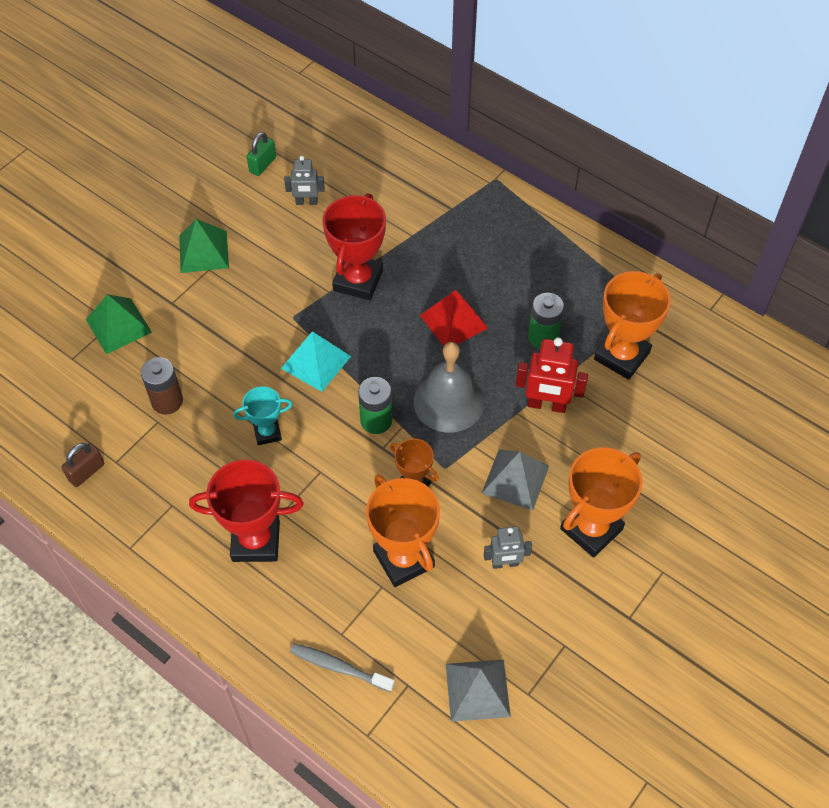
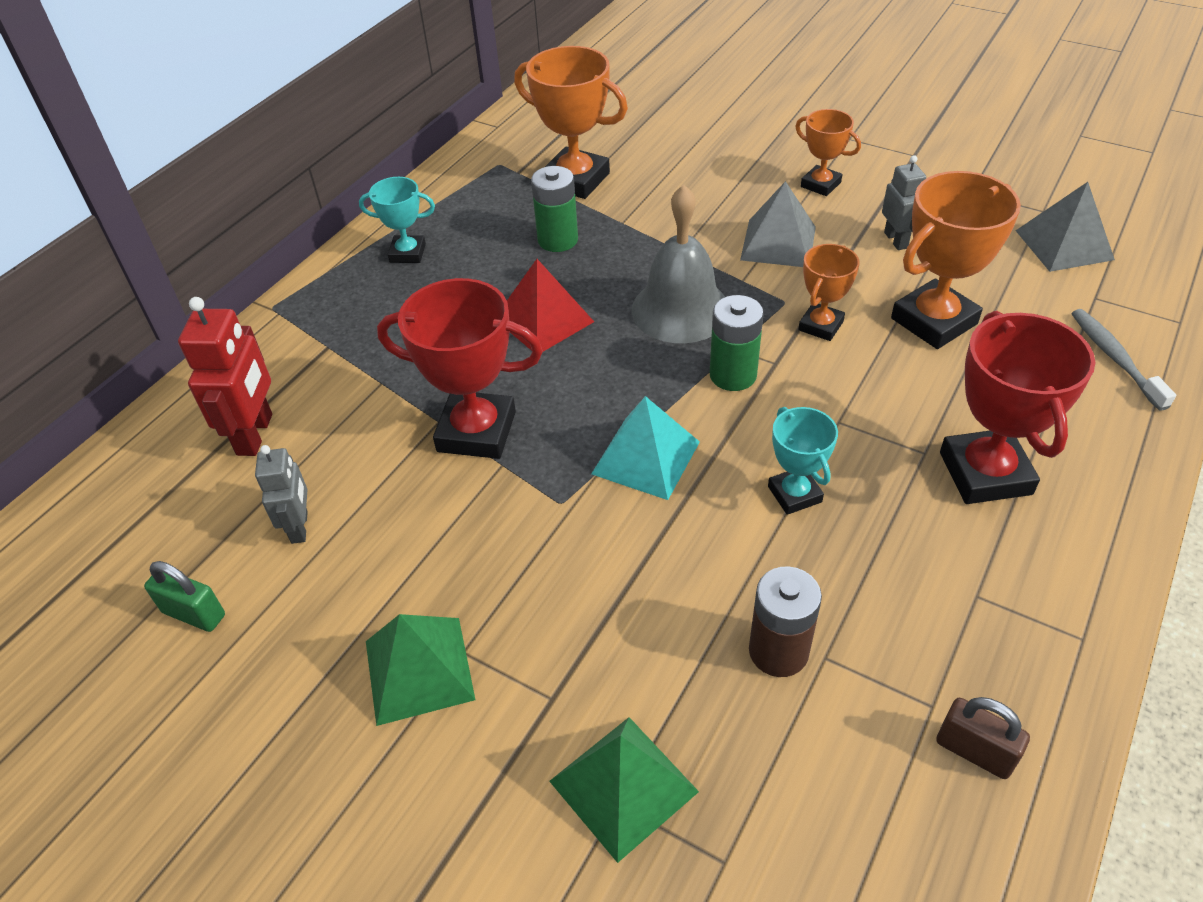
camera: 95 degrees left, 10 degrees down
(339, 667) = (1114, 358): grey toothbrush -> grey toothbrush turned 150 degrees clockwise
(542, 248) = (407, 253): none -> turquoise trophy
(546, 405) = (662, 228): red robot -> red robot (255, 434)
(591, 529) = (820, 184): orange trophy -> orange trophy, size x0.57

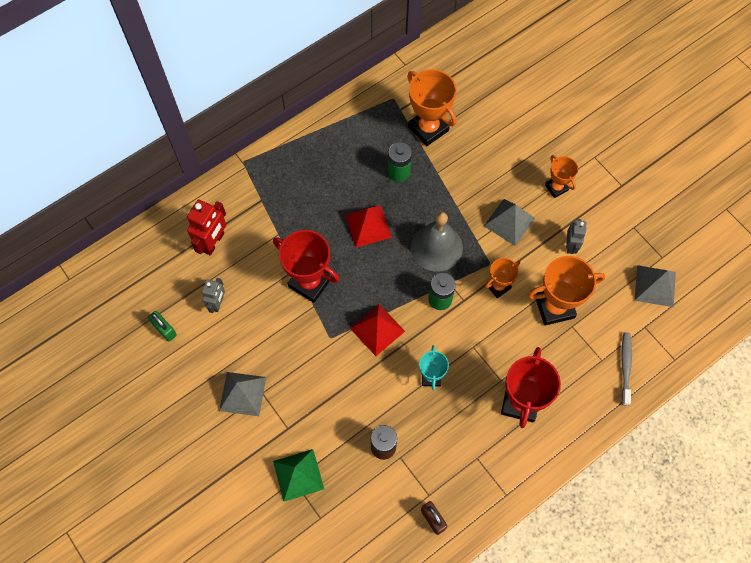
camera: 20 degrees right, 20 degrees up
(407, 253) = (320, 150): turquoise trophy -> none
(419, 669) = (242, 393): green pyramid -> grey pyramid
(645, 457) = (377, 329): turquoise pyramid -> red pyramid

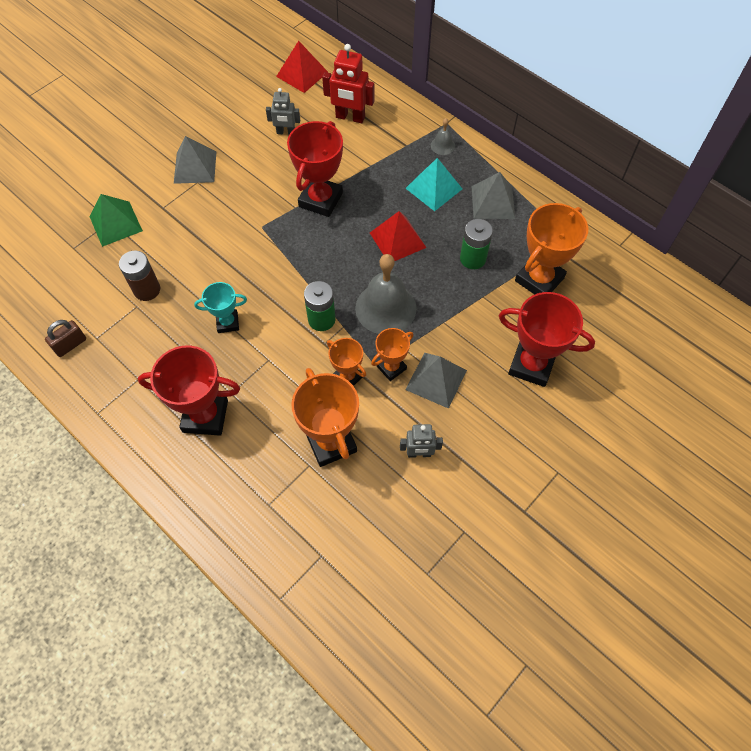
camera: 80 degrees right, 5 degrees down
(164, 329) = (253, 99): green padlock -> none
(269, 170) = (442, 145): none -> grey bell
(317, 187) = (433, 188): none -> turquoise pyramid
(377, 329) = (276, 266): red pyramid -> red pyramid (302, 74)
(505, 153) = (531, 365): none -> red trophy
(556, 187) = (498, 429): orange trophy -> orange trophy (391, 367)
(625, 367) = (262, 534): grey toothbrush -> none
(655, 286) = (382, 566): grey pyramid -> grey pyramid (493, 202)

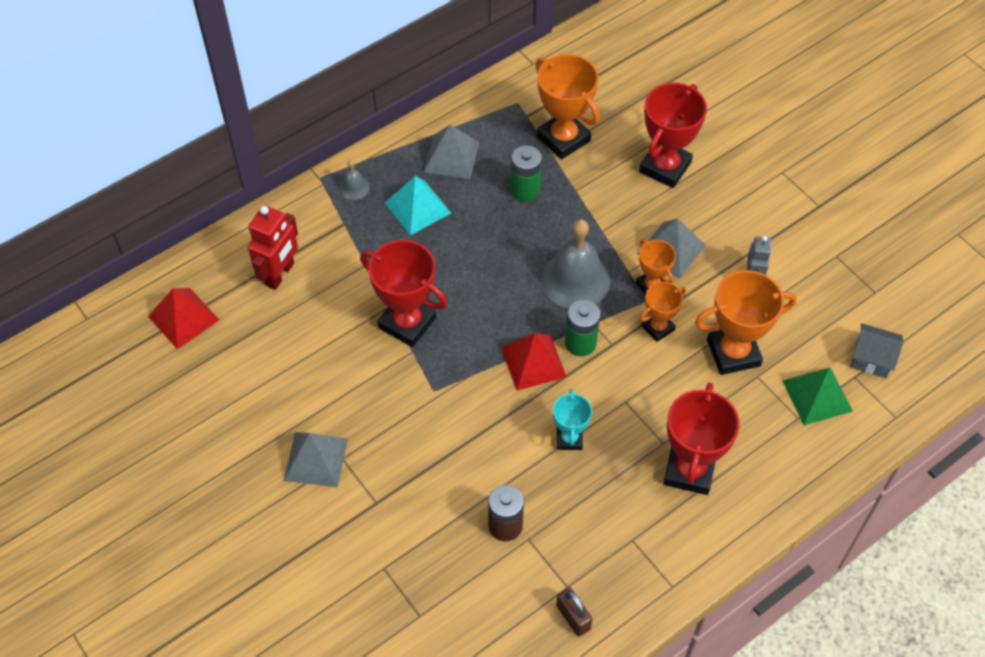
camera: 80 degrees left, 5 degrees down
(115, 223) = (390, 561): green pyramid -> green pyramid (817, 396)
(286, 132) = (284, 348): grey robot -> none
(345, 572) = (871, 358): none -> grey house
(398, 240) = (484, 254): red pyramid -> red pyramid (533, 361)

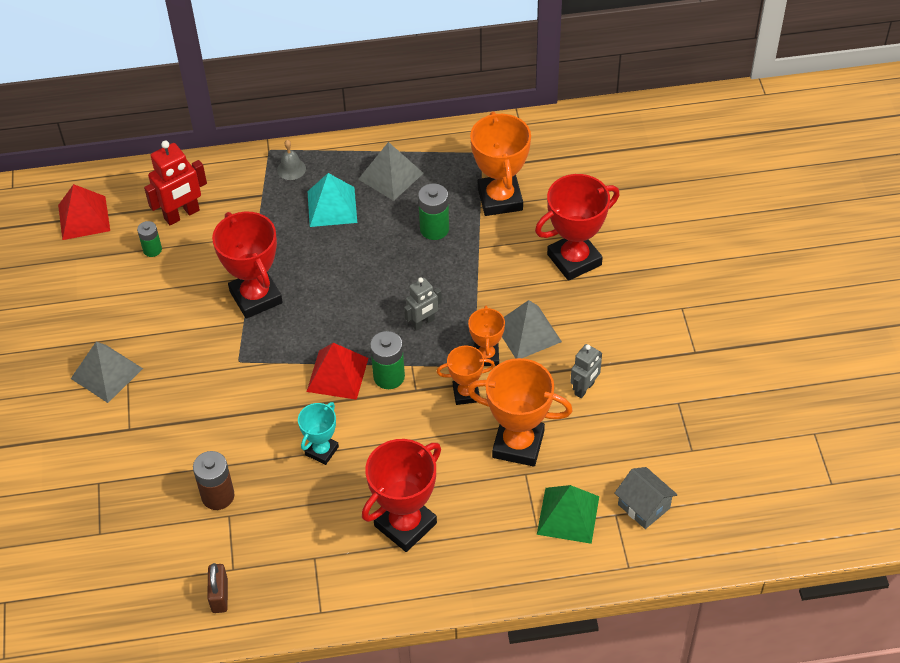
camera: 30 degrees right, 5 degrees down
(275, 320) = (152, 250): none -> green battery
(575, 280) = (423, 322): grey bell -> grey robot

